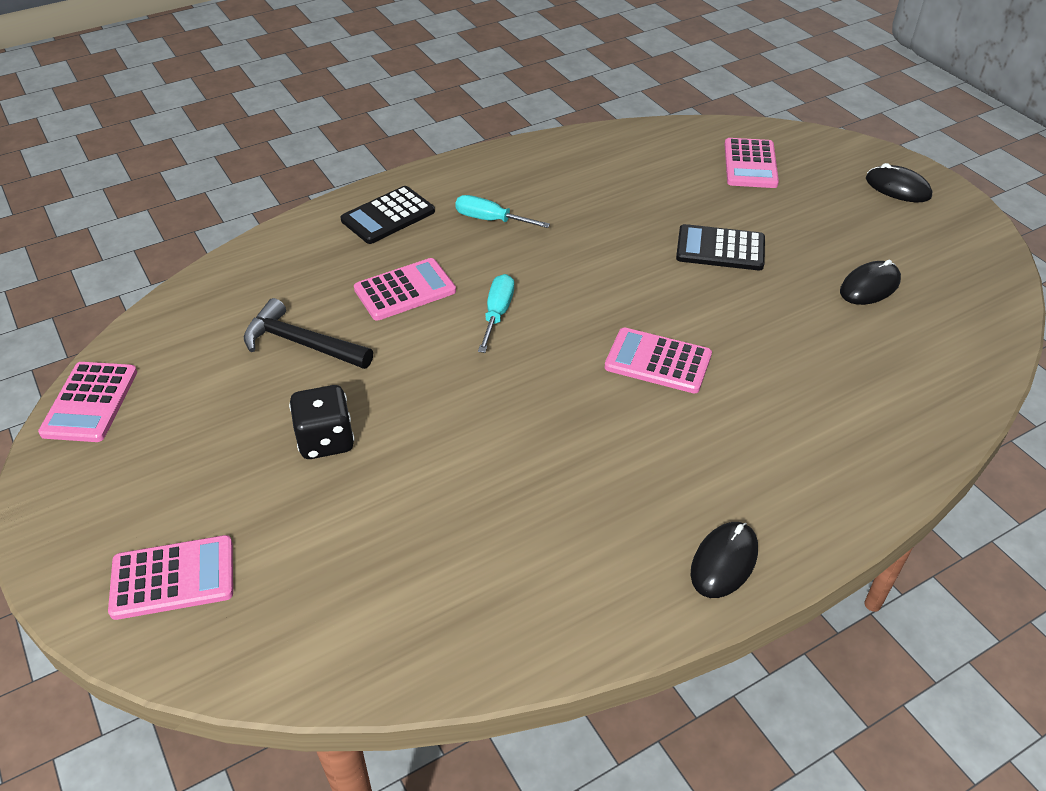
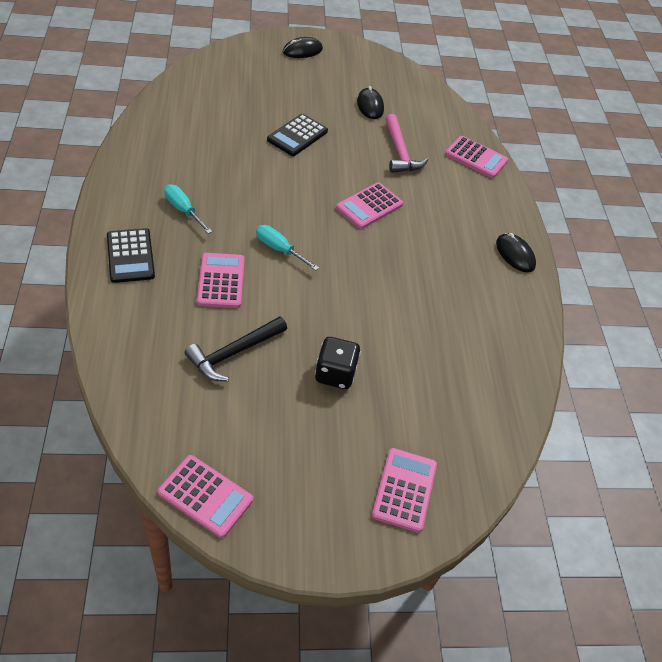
camera: 70 degrees left, 5 degrees up
(491, 220) = (183, 210): turquoise screwdriver -> turquoise screwdriver turned 90 degrees clockwise
(750, 164) = (232, 83): pink calculator -> pink calculator (476, 157)
(806, 351) = (400, 152): none -> pink hammer

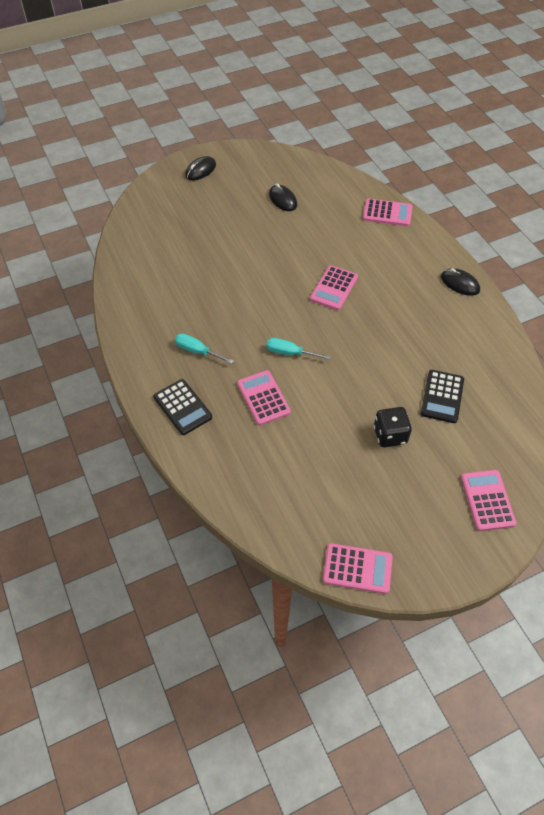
camera: 15 degrees left, 5 degrees up
(233, 353) = (309, 452): black hammer -> none
(297, 136) = (244, 249): black calculator -> black calculator (442, 396)
(400, 152) = (329, 232): pink hammer -> none

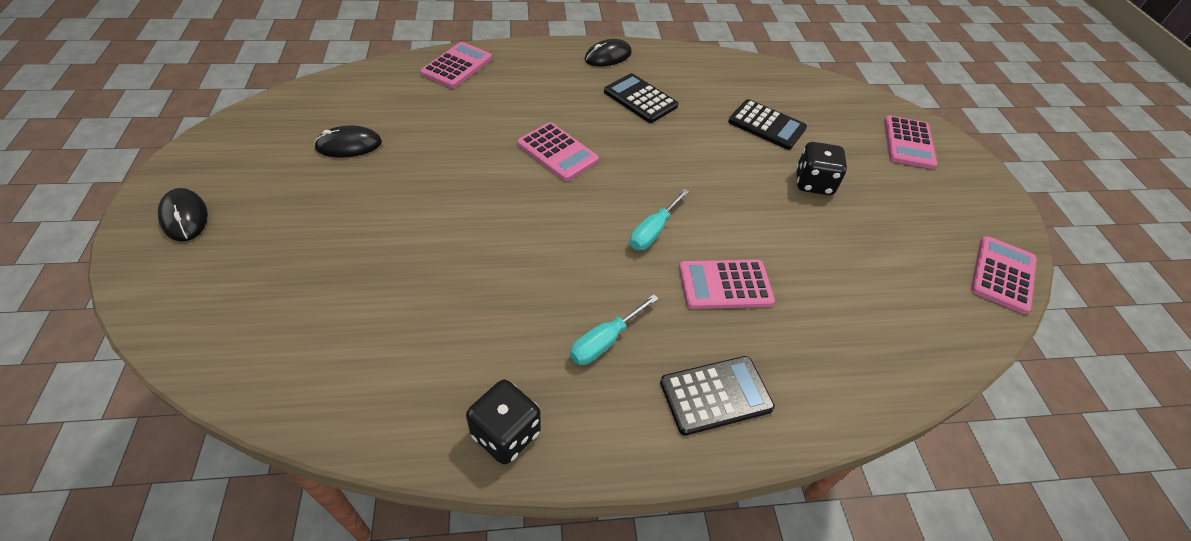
camera: 75 degrees left, 5 degrees down
(130, 329) = (506, 433): none -> black dice
(420, 315) = (640, 99): none -> black calculator
(487, 500) = (908, 143): pink calculator -> pink calculator turned 90 degrees counterclockwise

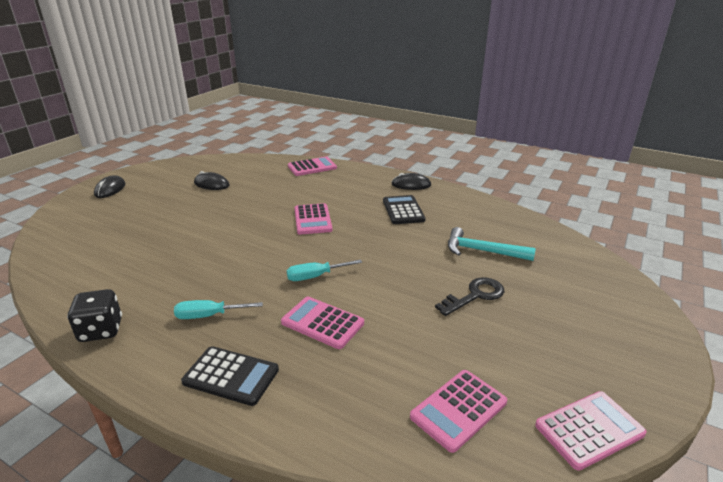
camera: 40 degrees right, 20 degrees down
(766, 125) = (482, 251): black calculator -> turquoise hammer
(813, 183) = (475, 295): black dice -> black key
(908, 143) = (608, 303): pink calculator -> pink calculator (458, 409)

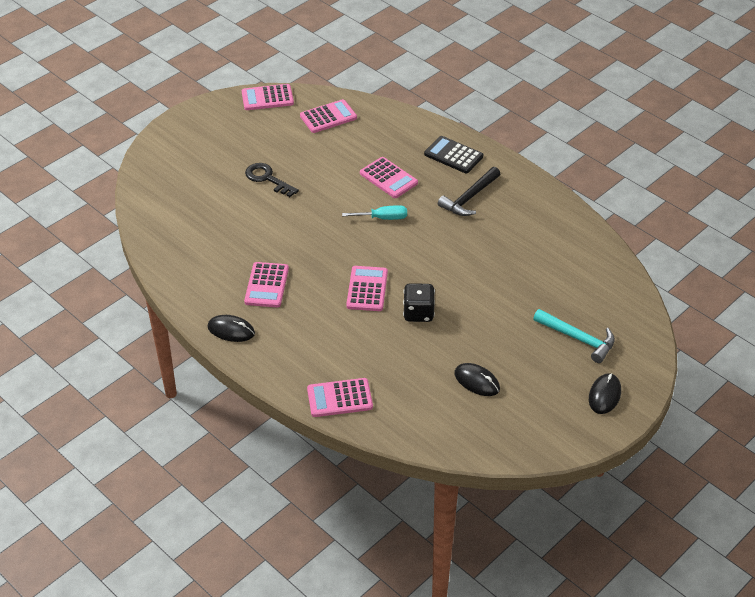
camera: 165 degrees left, 15 degrees up
(101, 330) = (545, 200): black dice -> black dice (418, 313)
(209, 315) = (469, 198): turquoise screwdriver -> black hammer
(403, 210) = (267, 285): black calculator -> pink calculator
(475, 295) = (267, 179): black key -> black key turned 60 degrees clockwise
(482, 251) = (228, 218): turquoise hammer -> turquoise hammer (578, 339)

